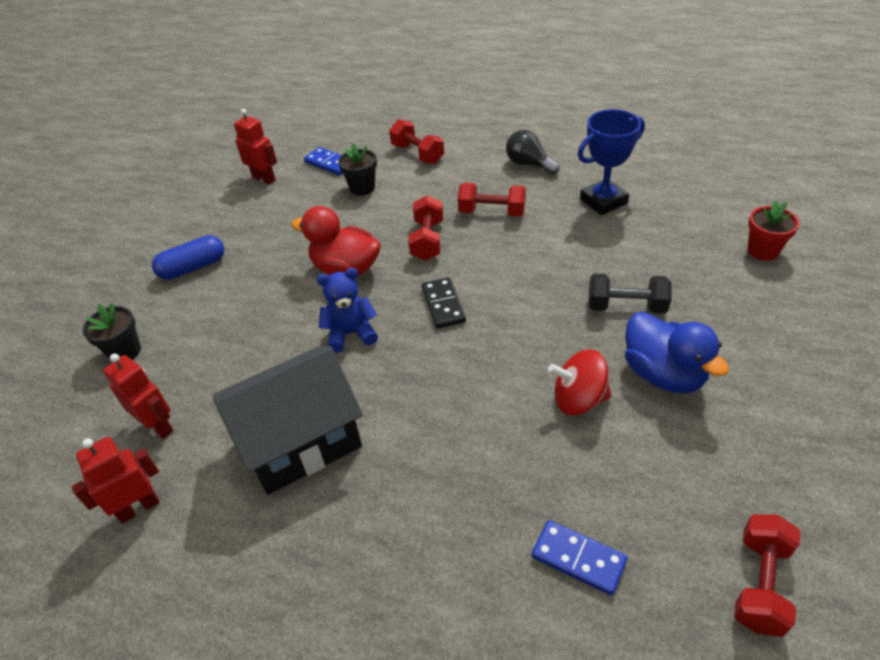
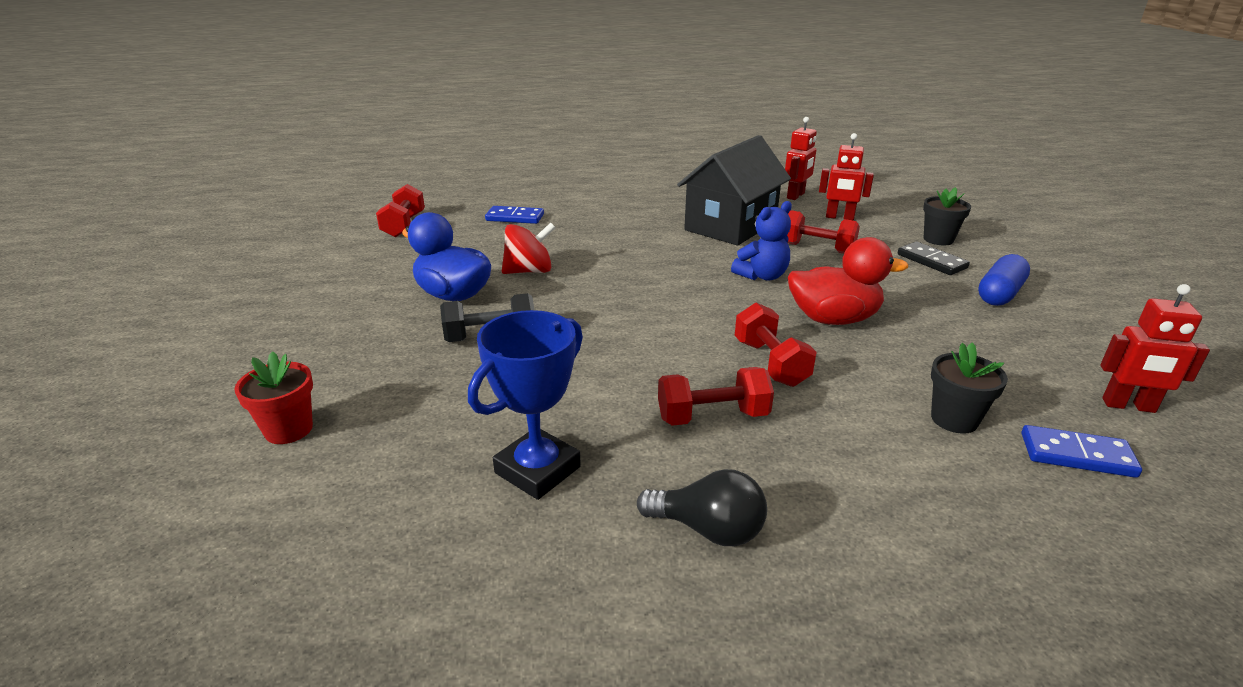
camera: 155 degrees right, 15 degrees down
(417, 154) = (950, 511): red dumbbell -> red dumbbell (817, 248)
(443, 305) = (693, 308): black domino -> black domino (931, 261)

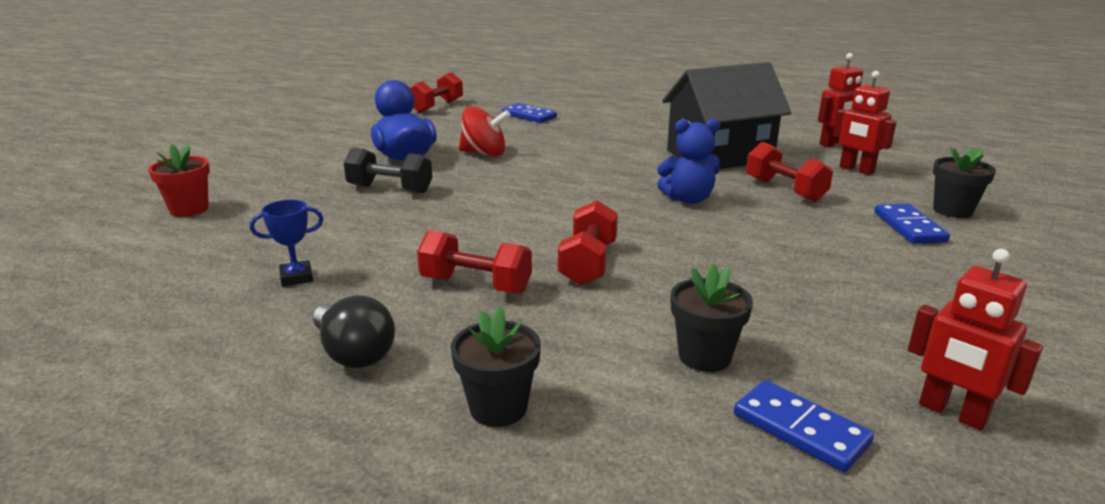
camera: 30 degrees right, 5 degrees down
(537, 470) = (296, 277): blue trophy -> blue trophy, size x0.54
(833, 319) = (707, 247): red duck -> none
(887, 528) = (498, 408): none -> black flower pot
(931, 261) = (909, 227): black domino -> blue domino
(999, 294) = (951, 273): blue capsule -> none

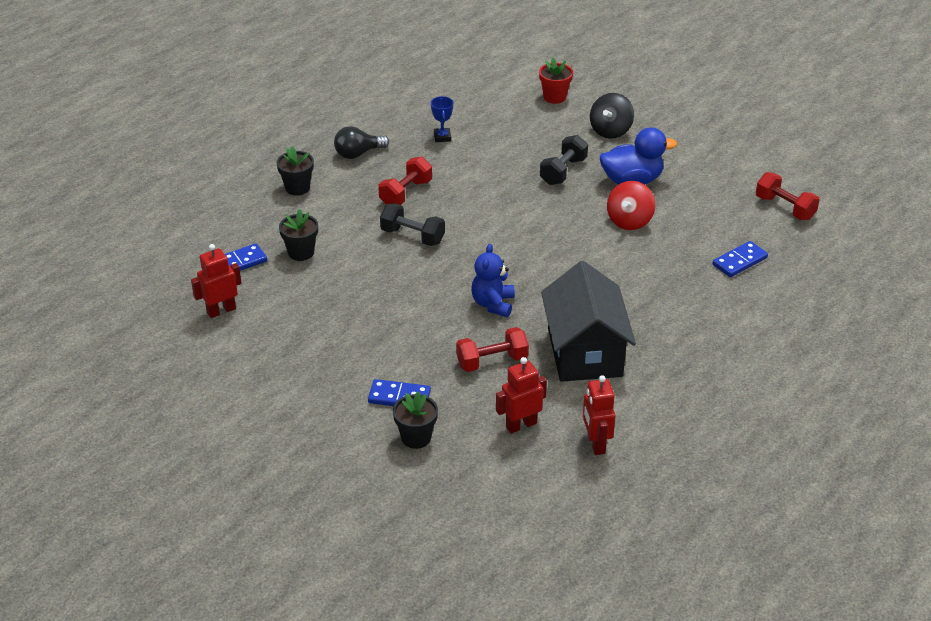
camera: 105 degrees right, 15 degrees up
(290, 173) = (610, 130): none -> black spinning top
(588, 263) = (412, 236): red dumbbell -> black dumbbell

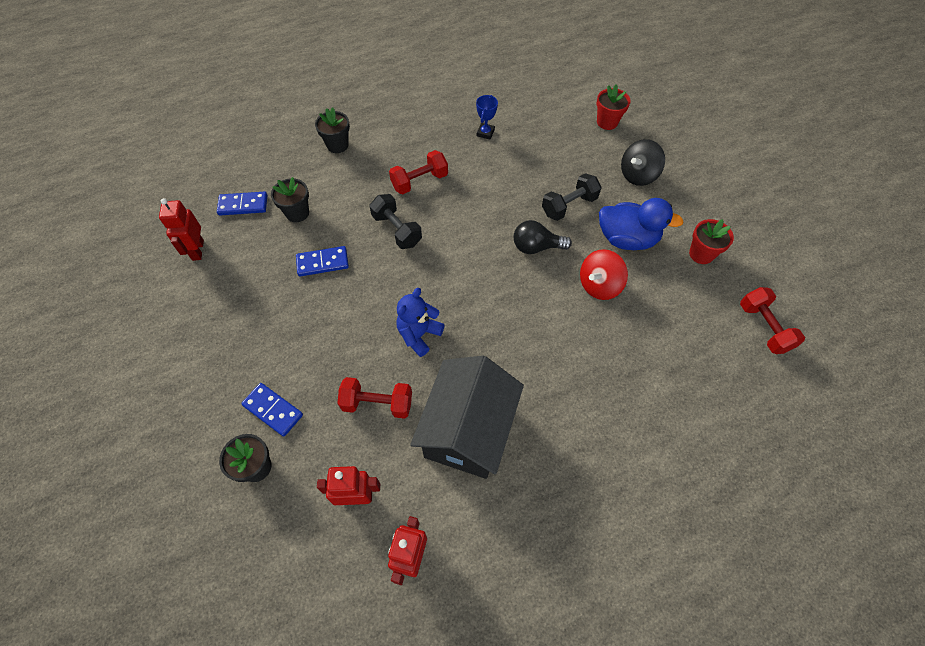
camera: 25 degrees right, 20 degrees up
(221, 310) = (197, 250): red robot -> red robot turned 90 degrees counterclockwise
(358, 154) = (406, 127): black light bulb -> black light bulb (536, 247)
(703, 173) = (701, 254): none -> red flower pot
(740, 261) = (682, 378): blue domino -> blue domino (322, 263)

